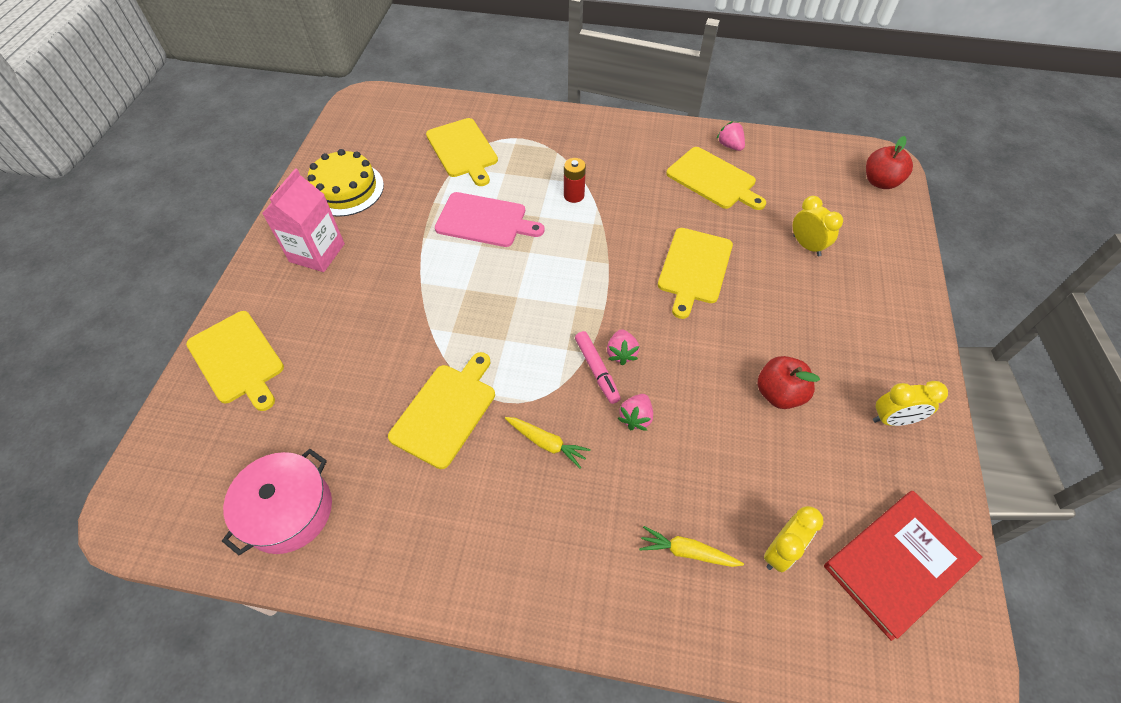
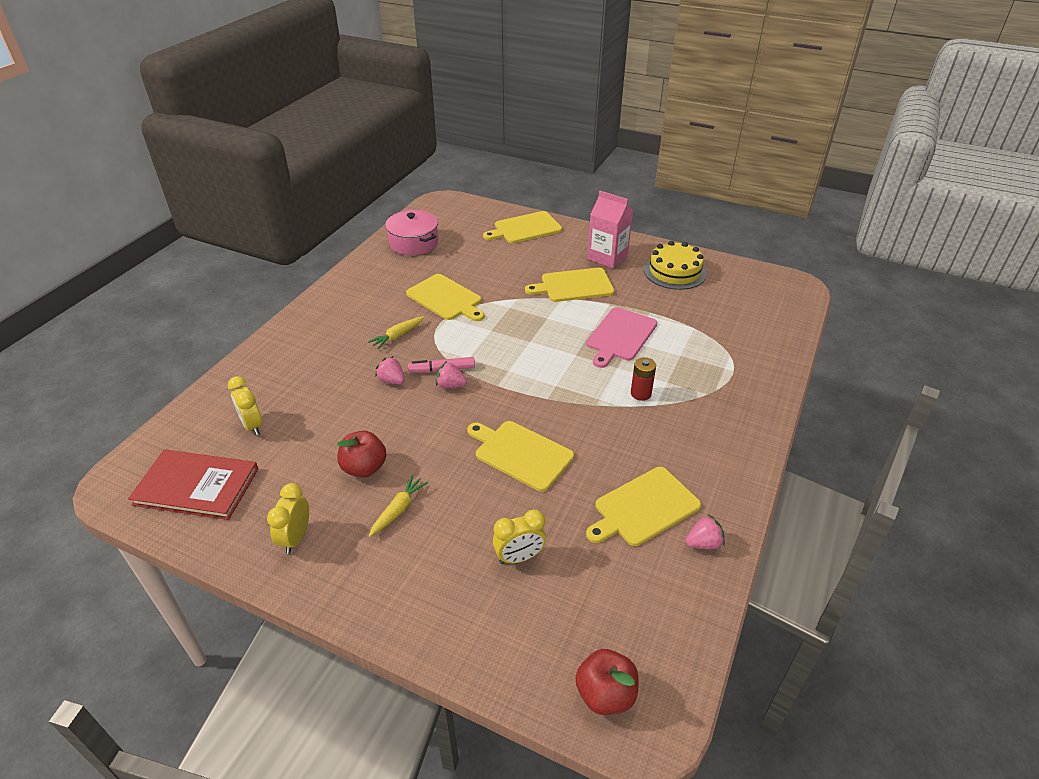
camera: 105 degrees right, 15 degrees down
(463, 150) = (717, 335): yellow cutting board -> yellow cutting board (574, 286)
(687, 551) = (285, 381): yellow carrot -> yellow carrot (398, 510)
(898, 562) = (197, 486): red book -> red book turned 60 degrees counterclockwise

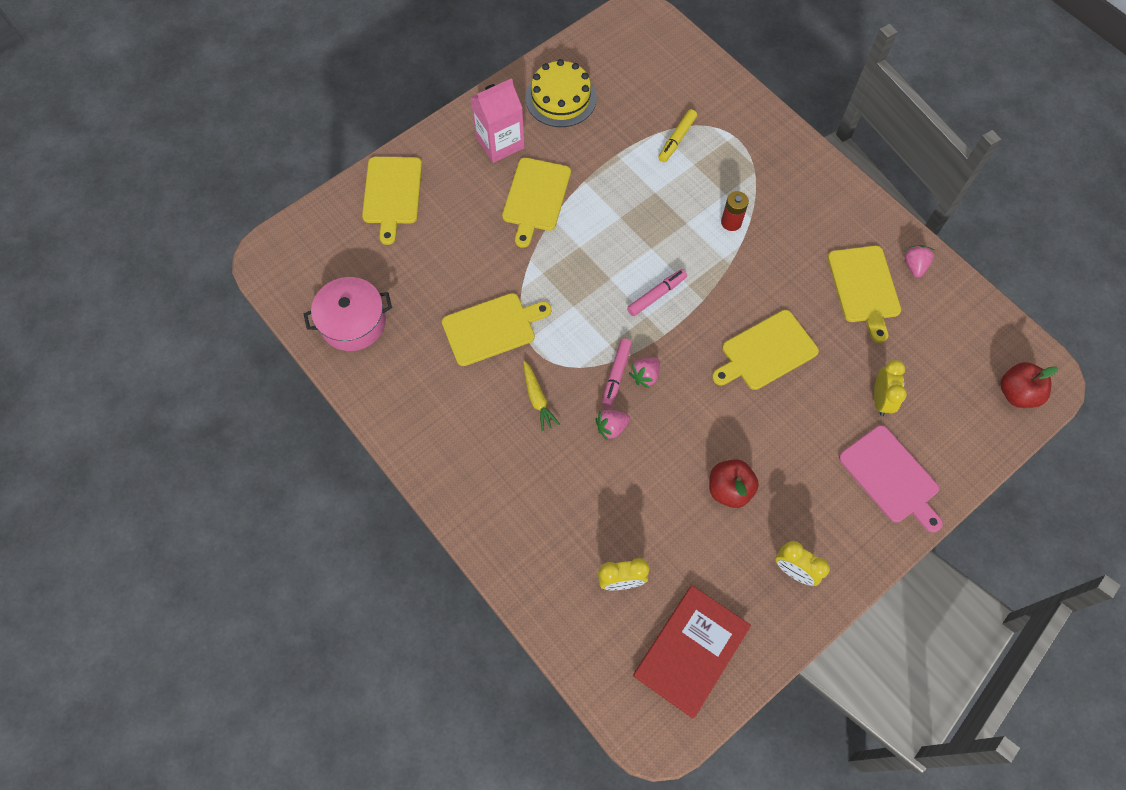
camera: 65 degrees left, 25 degrees up
(398, 510) = (793, 475): yellow carrot -> none
(532, 370) = (656, 295): none -> pink marker
(620, 336) = (641, 197): pink cutting board -> pink cutting board (891, 477)
(696, 339) = (677, 139): none -> yellow marker

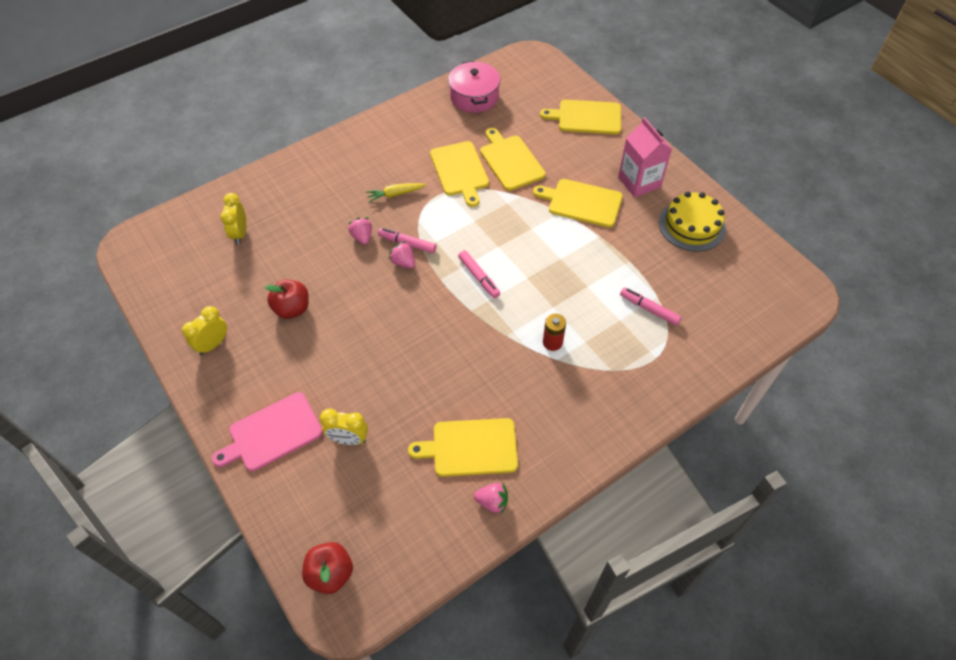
camera: 95 degrees right, 10 degrees down
(677, 139) = (649, 309): yellow marker -> pink marker
(691, 651) = (176, 270): red book -> none
(766, 352) = (412, 352): yellow cutting board -> yellow cutting board (510, 161)

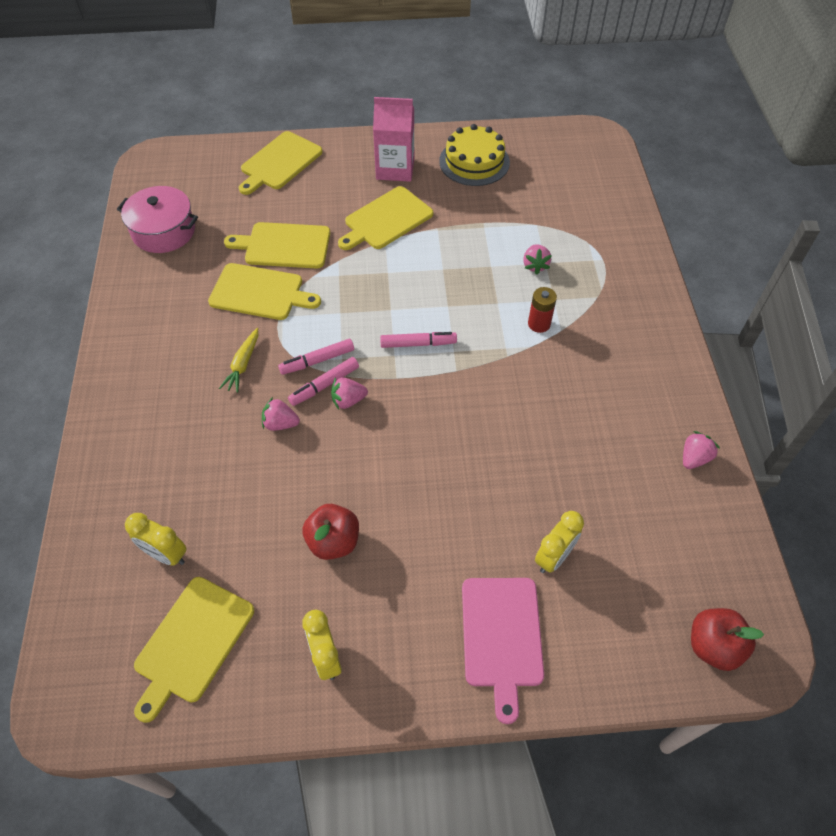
camera: 60 degrees left, 0 degrees up
(470, 447) = (623, 448): yellow cutting board -> yellow cutting board (192, 643)
(611, 314) = (535, 265): none -> pink strawberry
(649, 309) = (547, 237): pink marker -> pink marker (317, 361)

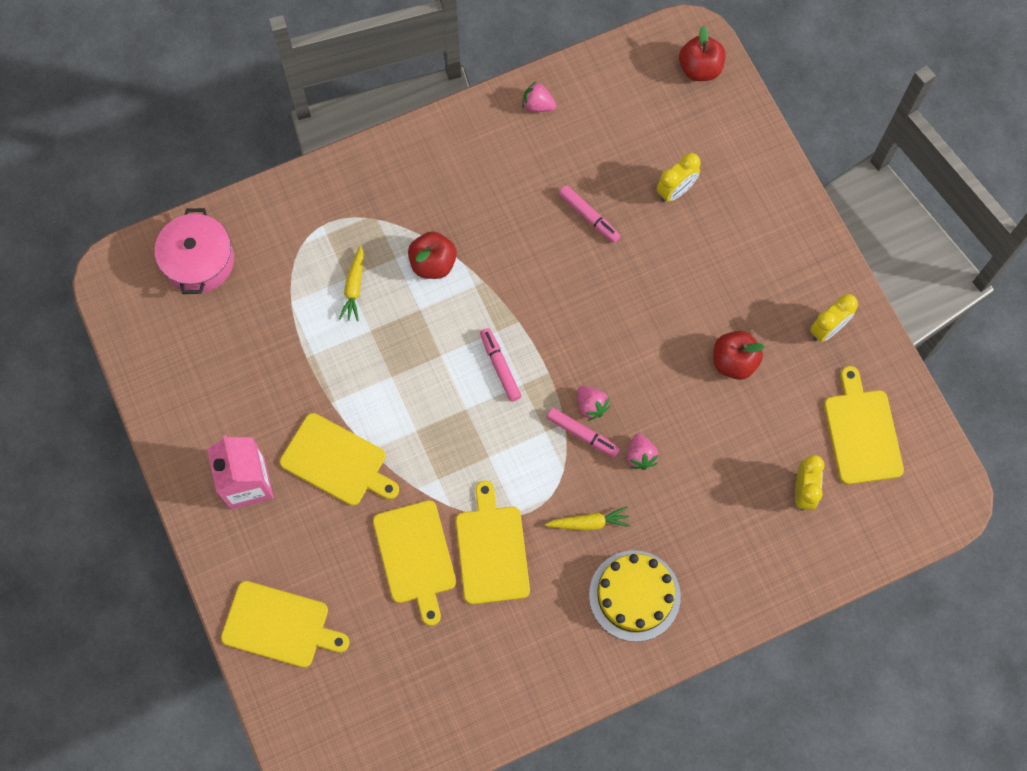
camera: 110 degrees left, 15 degrees up
(164, 231) = (441, 705): pink pot -> pink pot (199, 261)
(192, 643) = (861, 432): yellow cutting board -> yellow cutting board turned 105 degrees counterclockwise
(317, 361) = (557, 453): pink marker -> pink marker (589, 217)
(474, 162) = (206, 397): yellow cake -> yellow cake (634, 595)
(502, 636) = (756, 211): pink cutting board -> none
(535, 265) = (354, 287): pink strawberry -> yellow carrot
(539, 324) = (433, 264): red battery -> red apple
(553, 557) = (675, 191): yellow clock -> yellow clock turned 120 degrees clockwise

